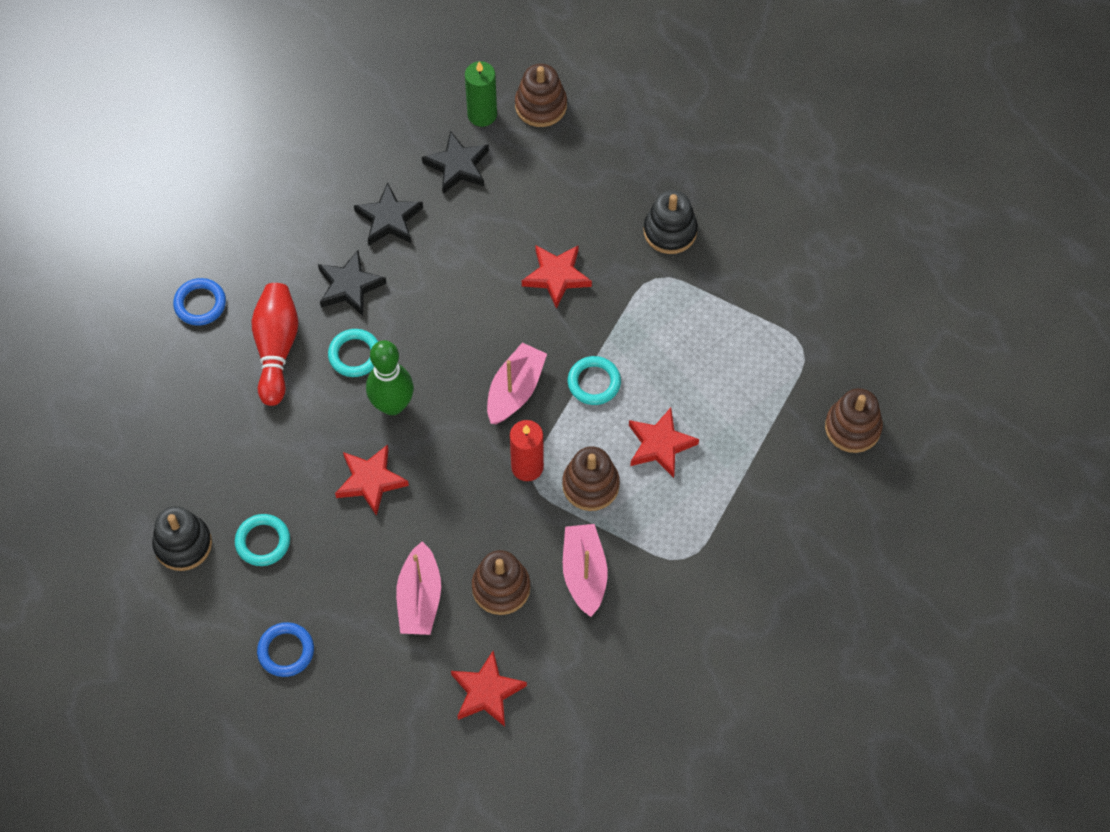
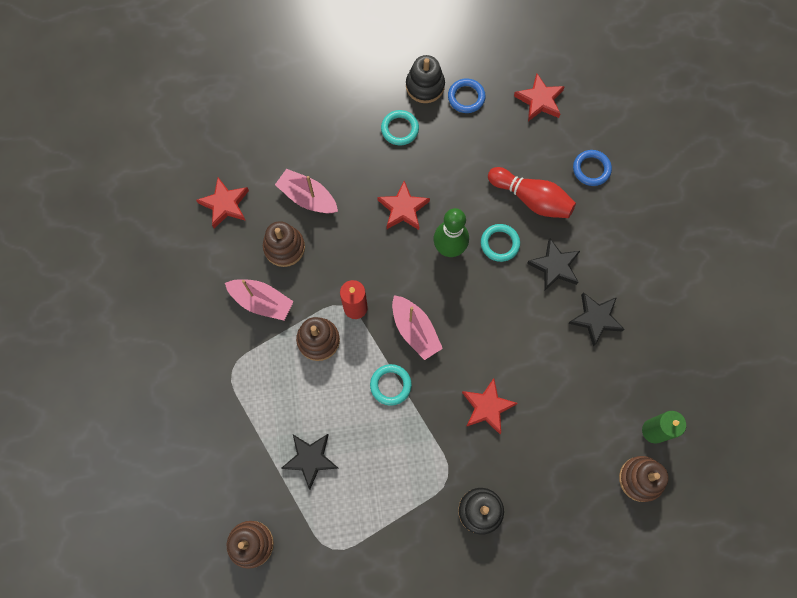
camera: 120 degrees right, 10 degrees up
(286, 651) = (322, 109): blue ring -> blue ring (466, 97)
(458, 166) = (616, 389): black star -> black star (310, 459)
(660, 445) = (319, 402): red star -> red star (539, 100)

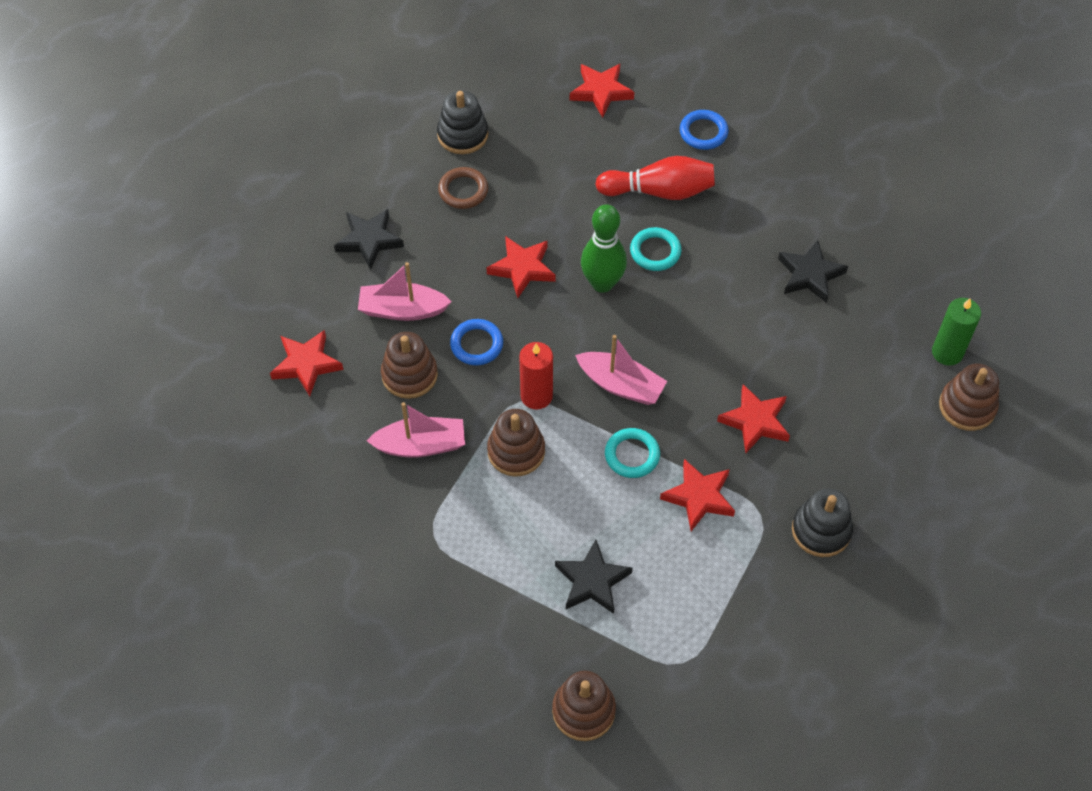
camera: 30 degrees left, 15 degrees down
(400, 129) = (463, 190): turquoise ring -> brown ring
(415, 440) = (699, 497): none -> red star
(466, 97) = (517, 125): blue ring -> blue ring (476, 344)
(555, 266) = (730, 245): black star -> black star (369, 240)

